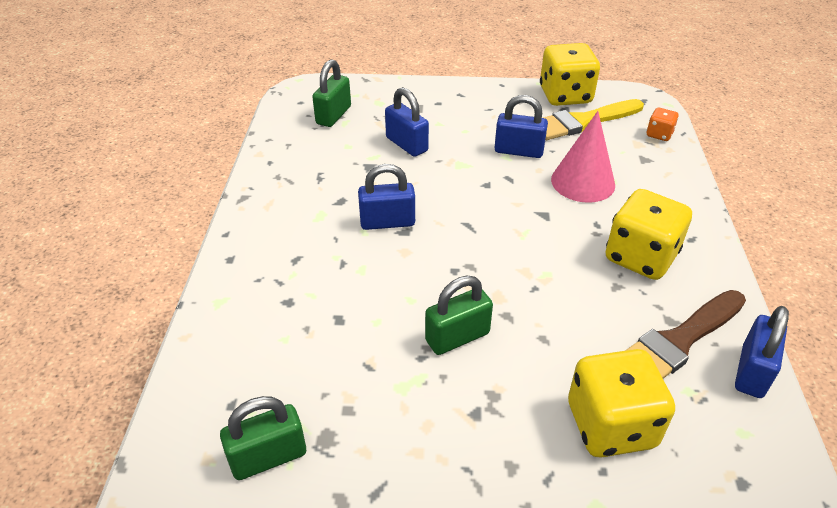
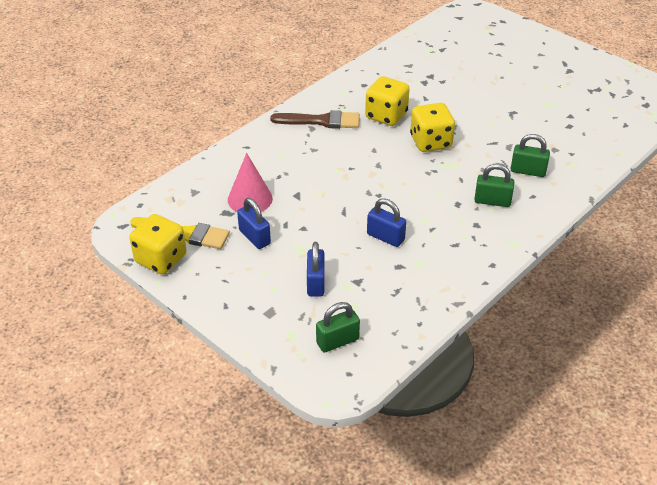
camera: 140 degrees left, 0 degrees up
(457, 337) = (410, 169): green padlock -> green padlock (492, 201)
(640, 257) = (283, 153): yellow dice -> yellow dice (430, 142)
(659, 134) = (159, 199): orange dice -> none
(752, 371) = (310, 101): blue padlock -> none

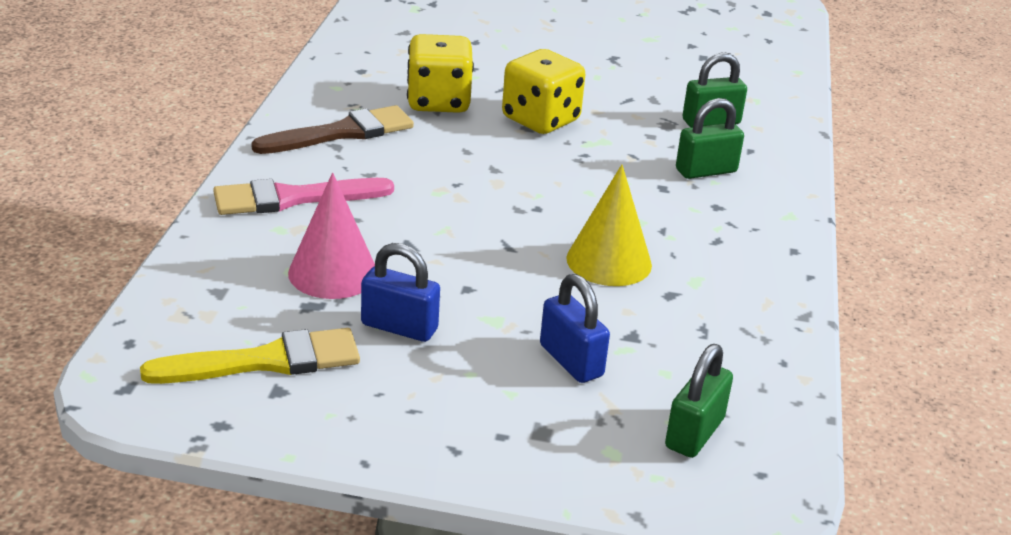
camera: 35 degrees left, 10 degrees down
(161, 259) = (259, 417): yellow dice -> none
(266, 152) = (293, 198): none -> pink brush
(385, 237) = (609, 261): blue padlock -> yellow cone

